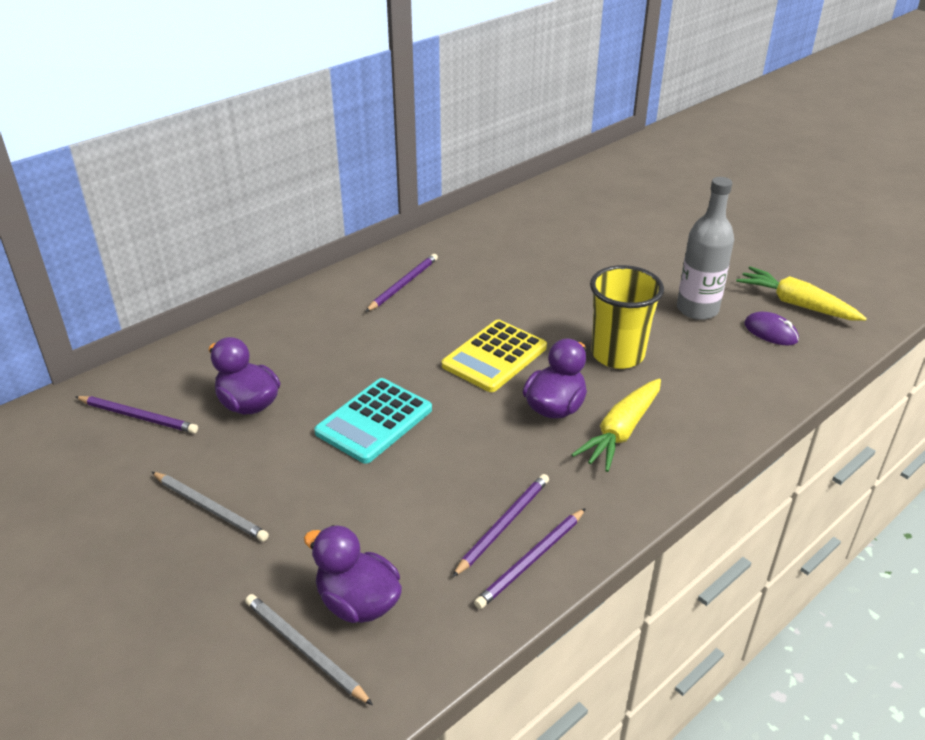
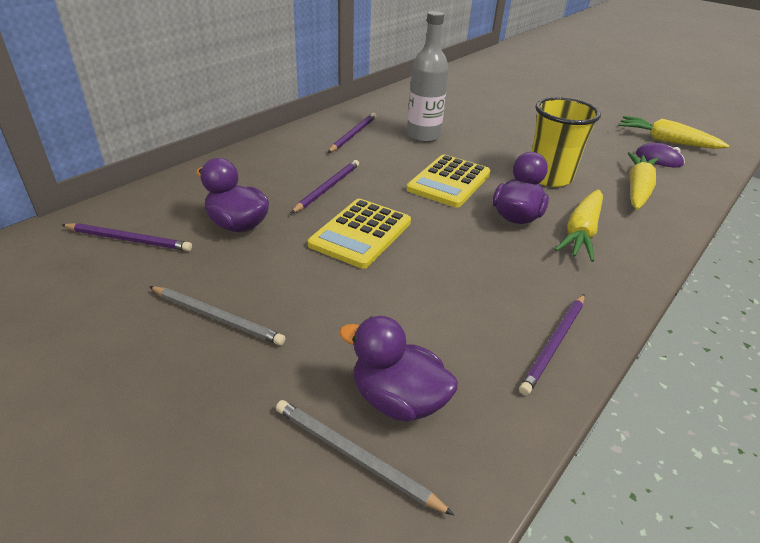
camera: 10 degrees left, 0 degrees up
(374, 421) = (360, 233): turquoise calculator -> yellow calculator
(503, 525) = (514, 314): purple pencil -> purple pencil (327, 188)
(697, 309) = (595, 146): grey bottle -> grey bottle (423, 136)
(719, 376) = (637, 189): none -> yellow carrot

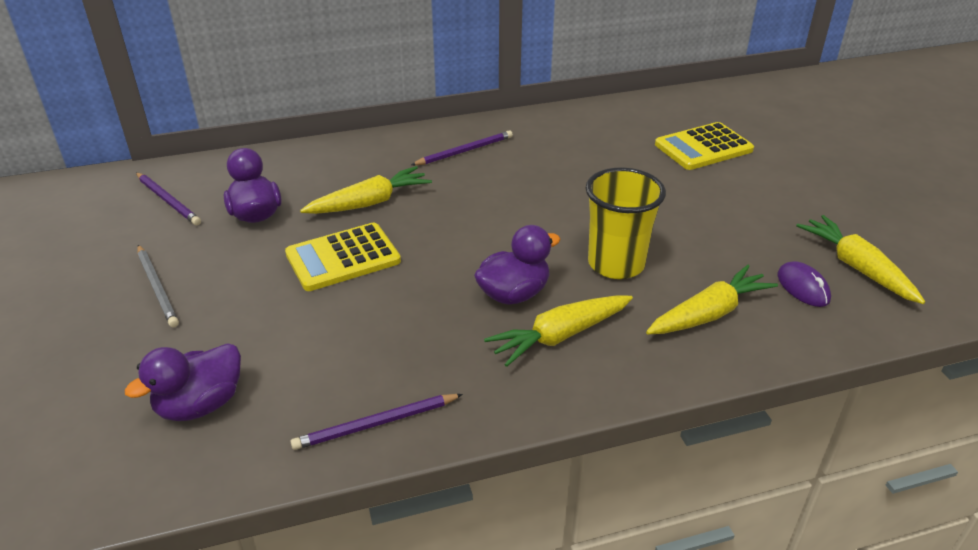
camera: 35 degrees right, 0 degrees up
(327, 188) = (369, 203): purple pencil -> yellow carrot
(354, 456) = (127, 427): grey pencil -> none
(397, 399) = (200, 405): purple duck -> purple duck turned 105 degrees counterclockwise
(423, 136) = (537, 172): grey bottle -> none
(449, 182) = (494, 233): yellow calculator -> yellow calculator (703, 147)

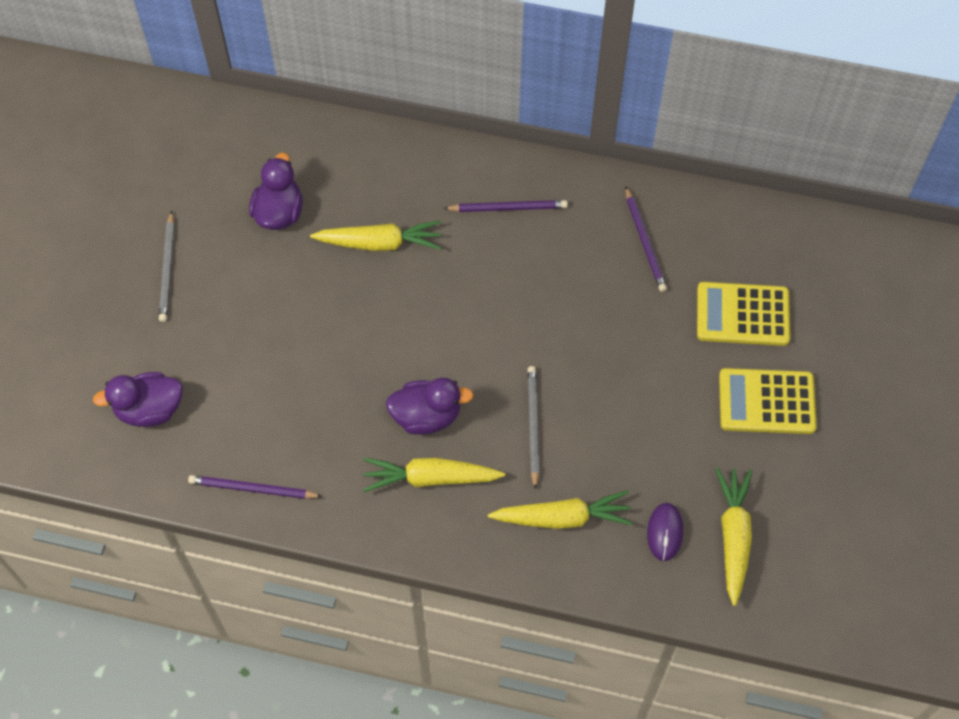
camera: 30 degrees right, 25 degrees up
(168, 201) = (218, 158): purple pencil -> purple pencil (645, 242)
(343, 258) = (320, 305): yellow calculator -> yellow calculator (766, 402)
(616, 264) = (533, 425): yellow cup -> grey pencil

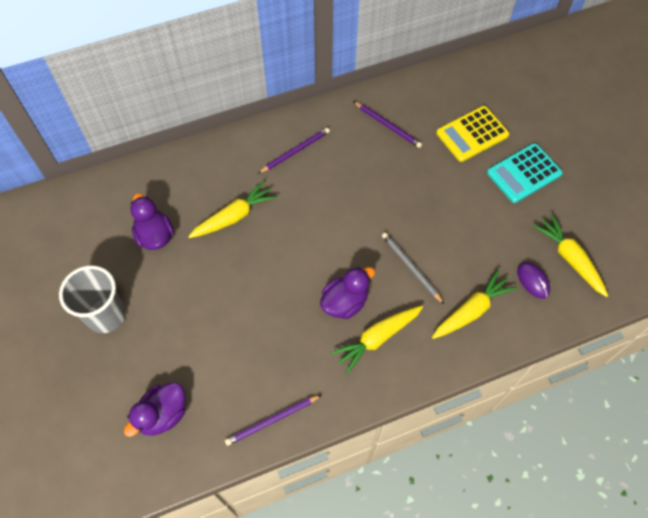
camera: 35 degrees left, 0 degrees up
(167, 269) = (106, 315): grey pencil -> grey cup
(766, 402) = (524, 173): yellow calculator -> turquoise calculator

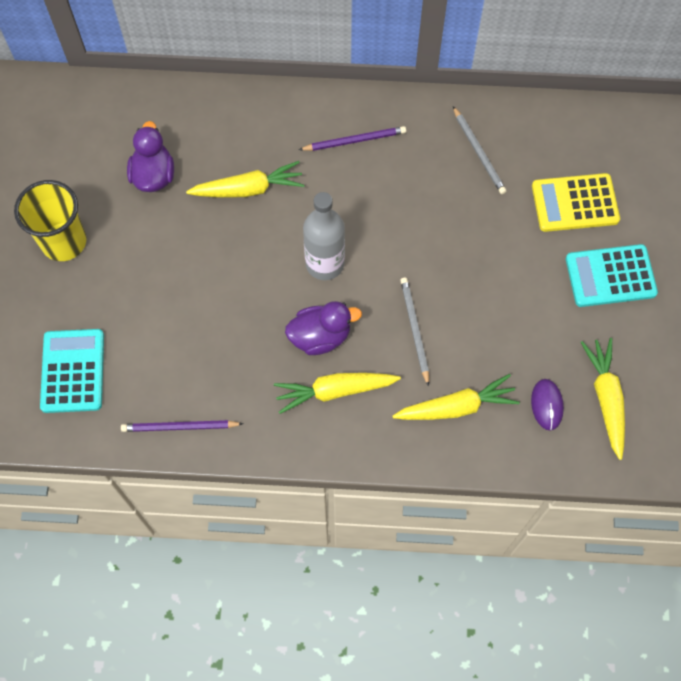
camera: 25 degrees right, 5 degrees up
(106, 315) = (64, 242): grey cup -> yellow cup
(163, 415) = (73, 371): purple duck -> turquoise calculator
(320, 247) = (324, 264): none -> grey bottle
(388, 126) = (479, 152): purple pencil -> grey pencil

